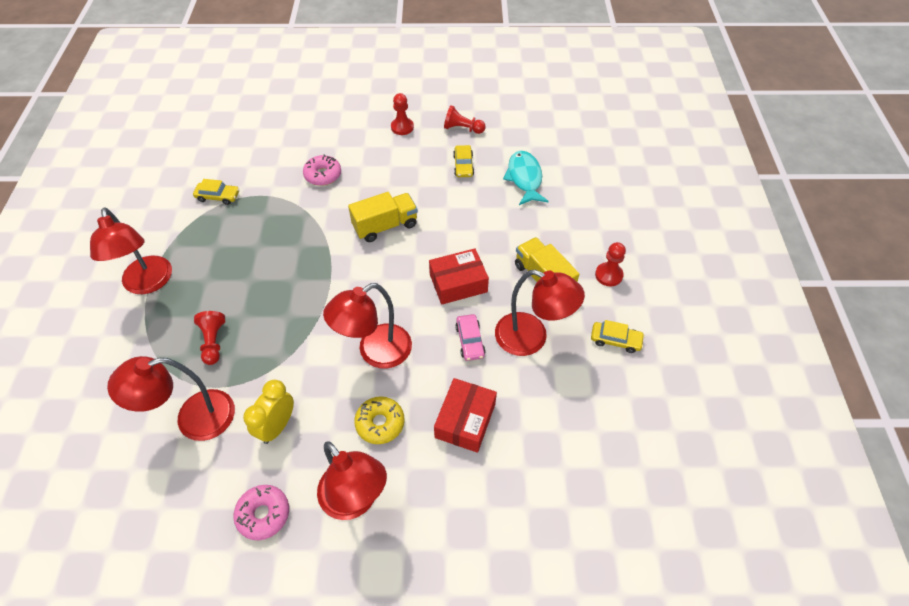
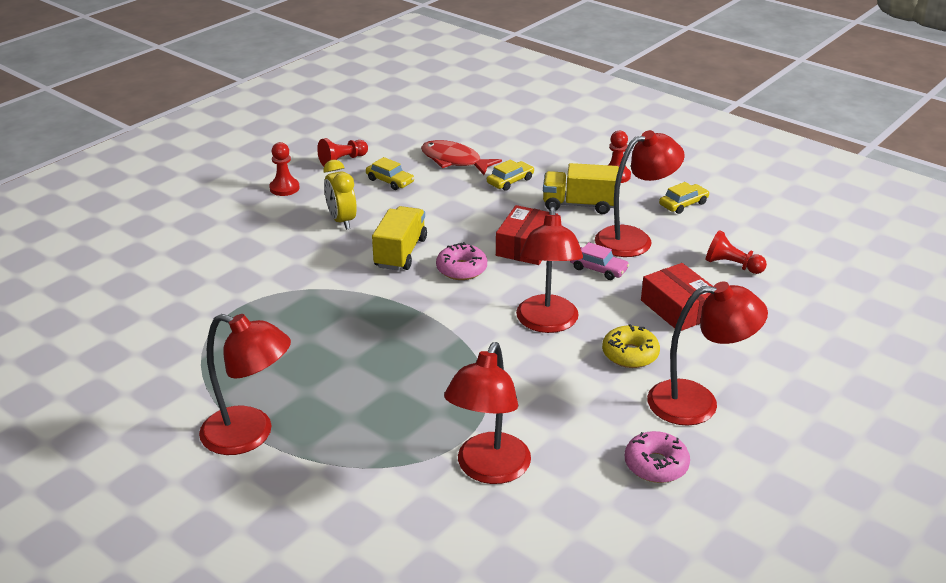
camera: 50 degrees left, 20 degrees down
(213, 342) = (402, 418): red pawn -> red pawn (732, 265)
(218, 196) = (192, 336): yellow car -> yellow car (510, 181)
(277, 426) = (563, 416): yellow clock -> yellow clock (342, 221)
(323, 175) = (273, 258): pink donut -> pink donut (461, 269)
(524, 178) = (454, 161): turquoise fish -> red fish

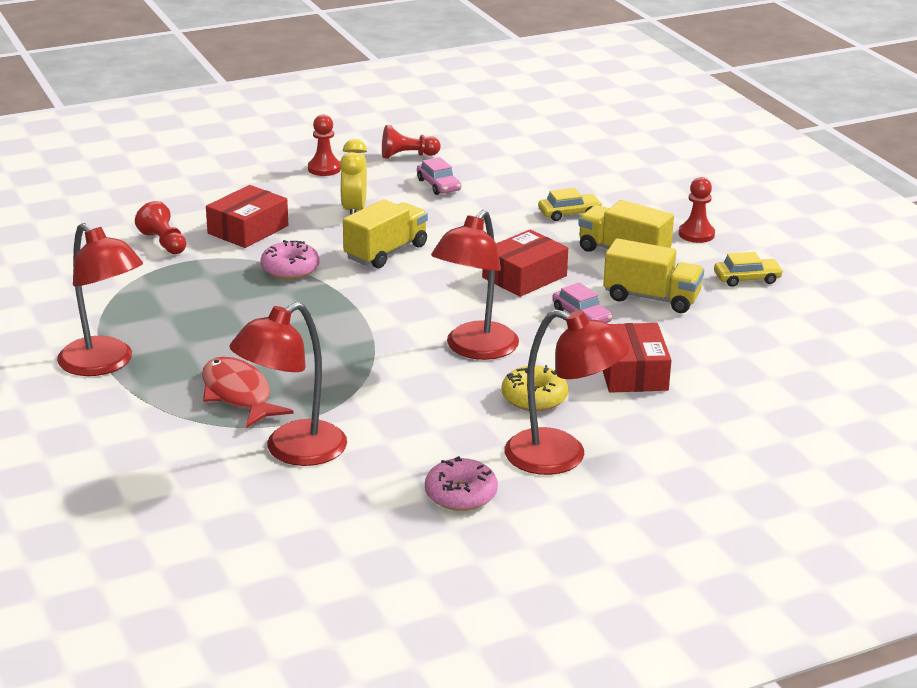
camera: 25 degrees right, 5 degrees down
(268, 262) = (248, 230): none -> red box
(390, 181) = (438, 185): yellow car -> pink car
(454, 161) = (527, 181): red fish -> red fish (238, 395)
(461, 269) = (434, 281): pink donut -> pink donut (290, 269)
(634, 239) = (651, 298): red lamp -> yellow truck
(732, 265) = (739, 349): red pawn -> red pawn (164, 243)

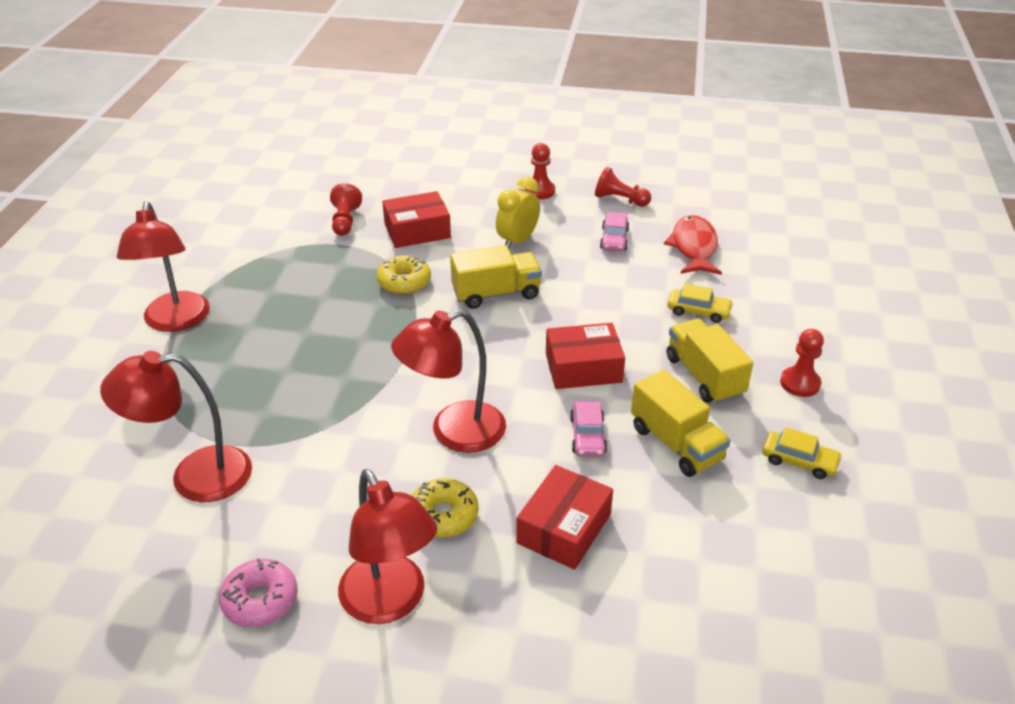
camera: 35 degrees right, 10 degrees up
(238, 395) = (225, 395): red fish -> red fish (693, 247)
(290, 269) = (404, 282): pink donut -> yellow donut

